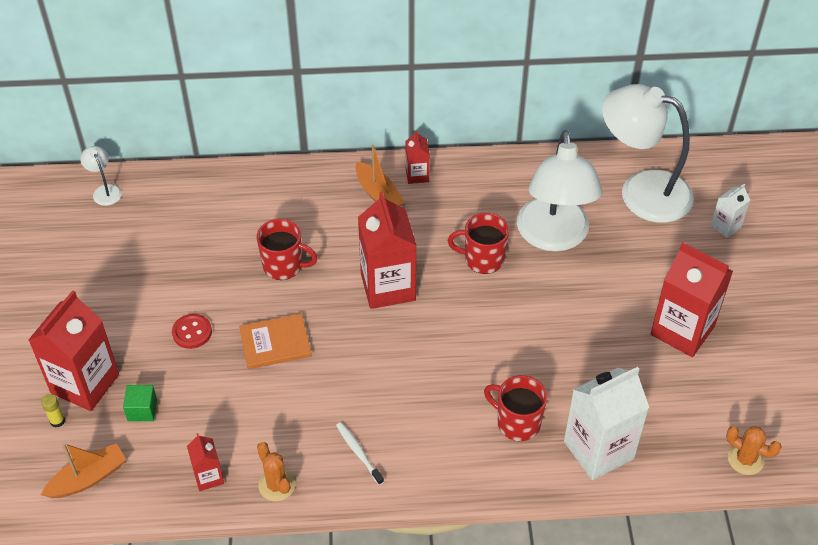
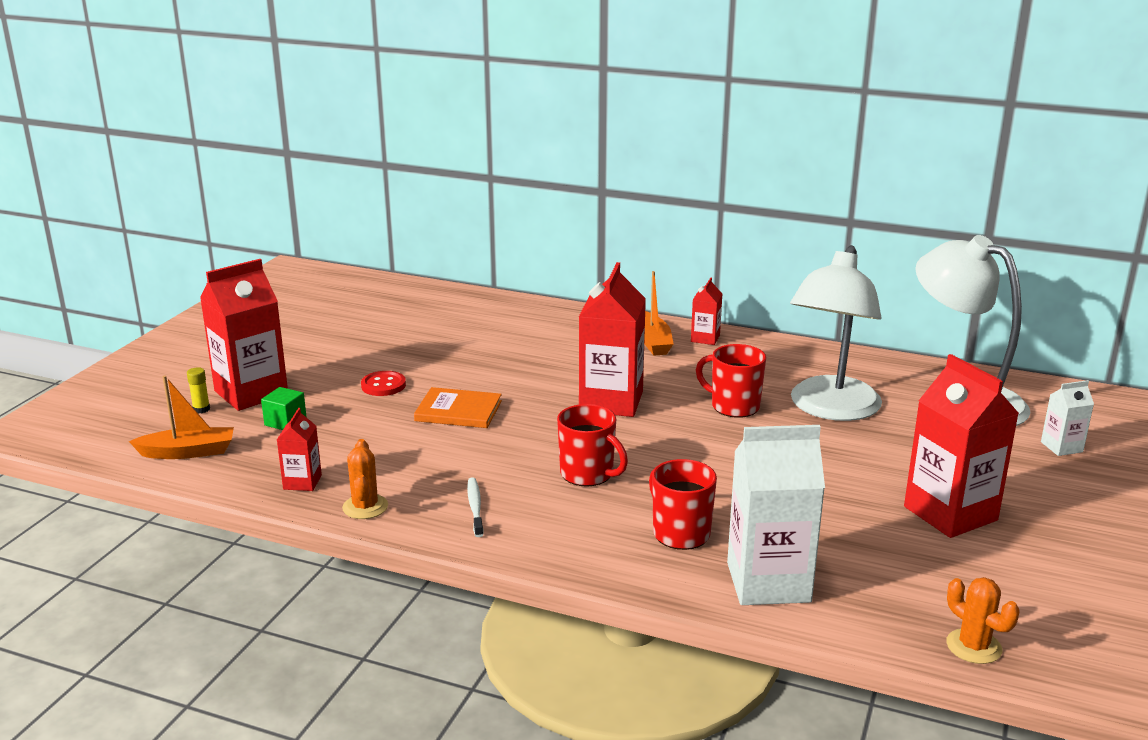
camera: 25 degrees right, 25 degrees down
(105, 190) = (390, 289): white lamp -> none
(284, 266) = (514, 365): red mug -> red mug (588, 474)

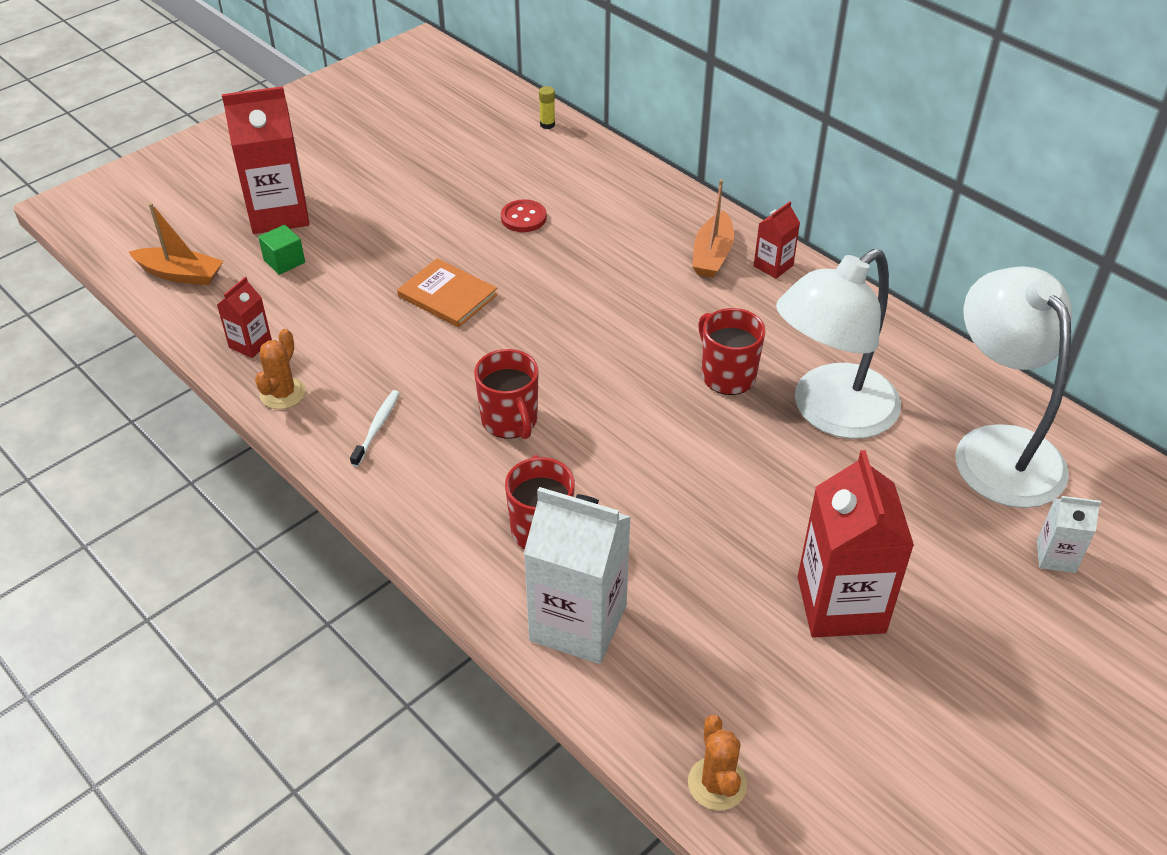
camera: 25 degrees right, 20 degrees up
(201, 409) = (224, 222): yellow glue stick -> yellow glue stick (547, 124)
(383, 385) = (402, 239): red button -> red button (523, 218)
(611, 401) = (604, 329): red carton -> none

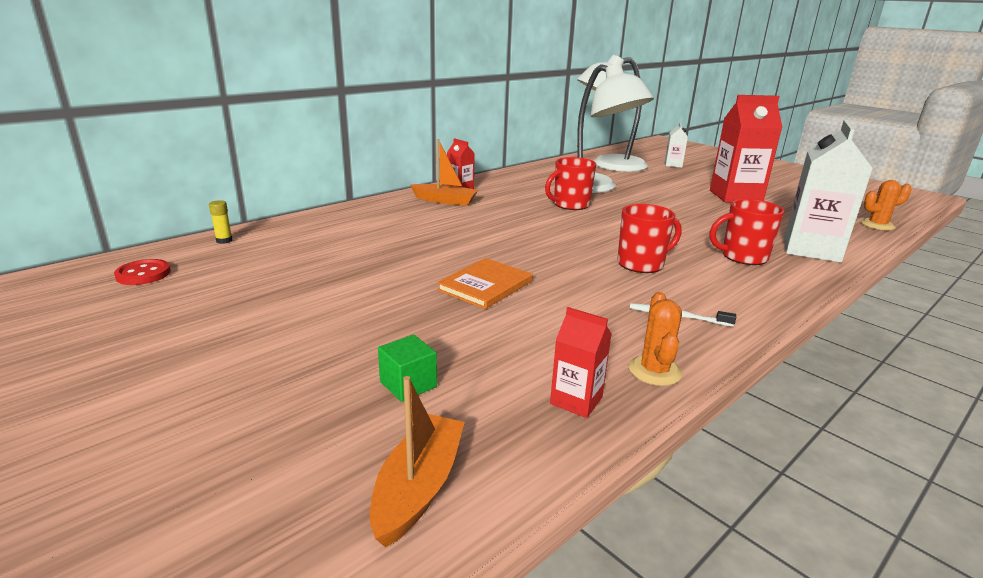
camera: 90 degrees left, 20 degrees down
(279, 213) = (292, 396): red carton -> none
(283, 393) = (654, 371): orange cactus -> orange cactus turned 75 degrees clockwise
(523, 218) = (374, 253): red button -> red button (143, 274)

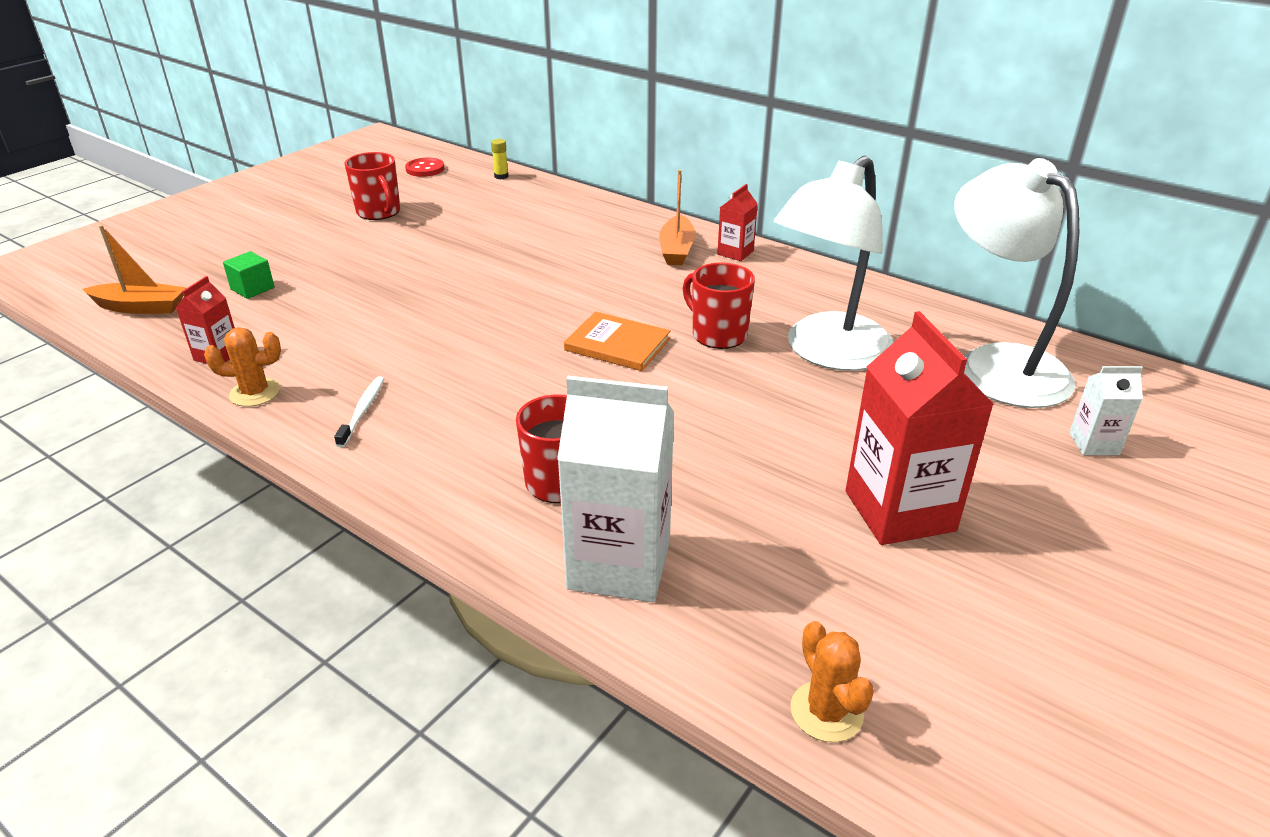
camera: 80 degrees right, 10 degrees up
(485, 286) = (425, 300): orange book -> orange book (617, 344)
(642, 264) = (506, 391): red mug -> red mug (379, 212)

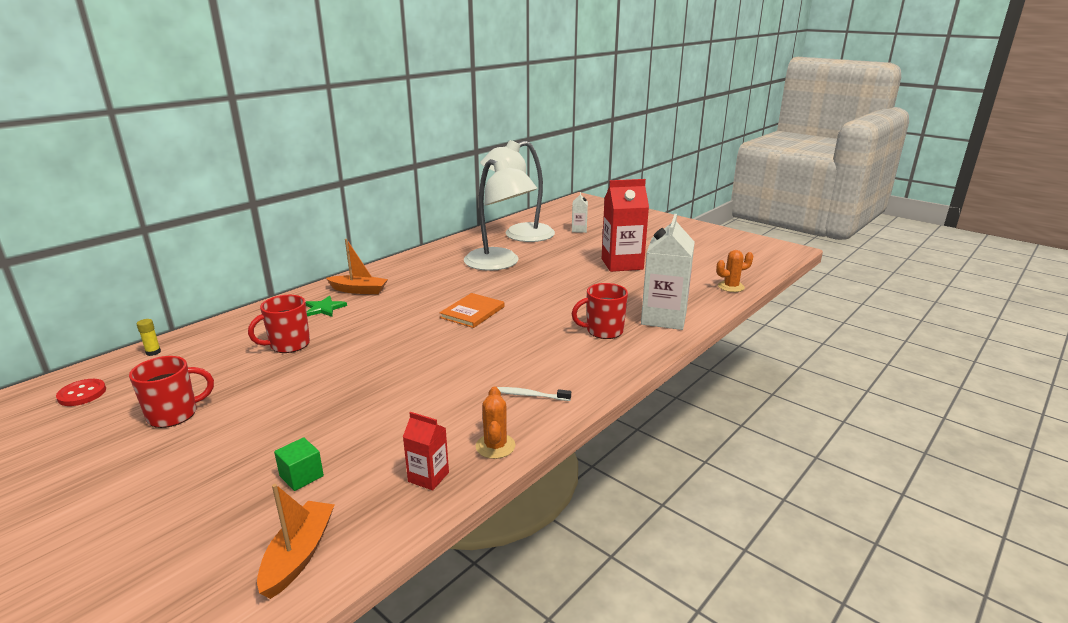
camera: 85 degrees left, 10 degrees down
(615, 237) = (324, 308): none -> green star
(718, 334) = (471, 286): red mug -> red mug (288, 345)
(735, 253) = (375, 275): red carton -> none

